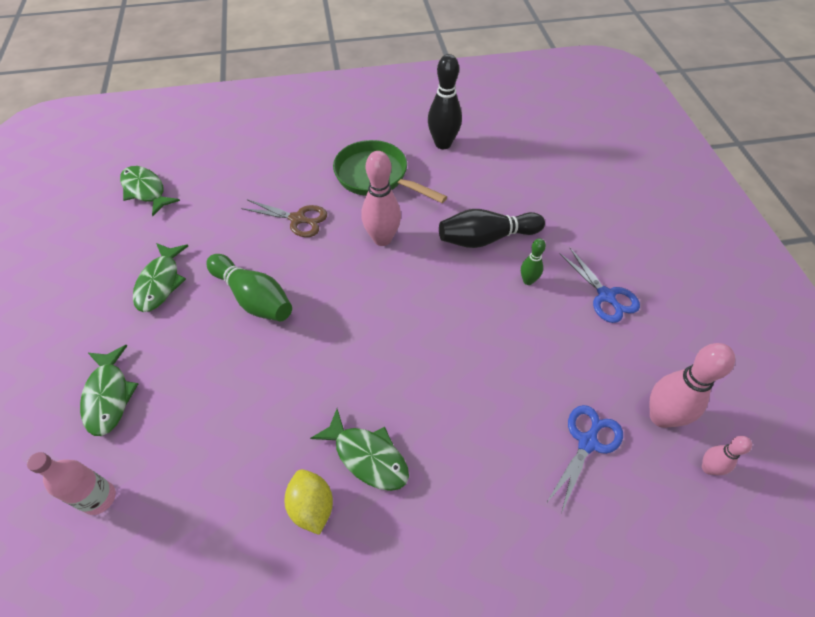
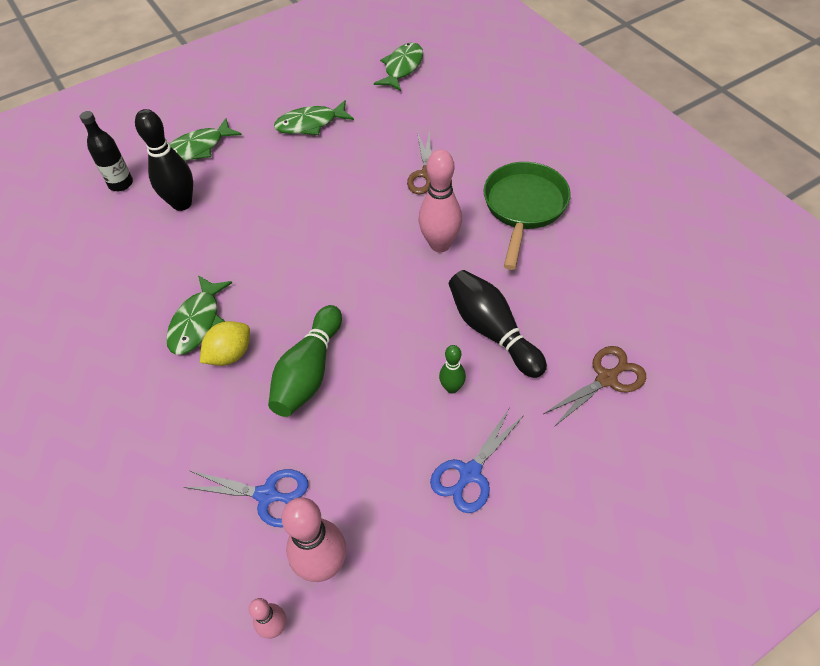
camera: 70 degrees right, 0 degrees up
(99, 498) = (121, 184): pink bottle -> black bottle
(253, 298) = (322, 185): green bowling pin -> green bowling pin (309, 372)
(312, 506) = (145, 303): yellow lemon -> yellow lemon (230, 354)
(443, 144) = (618, 244): black bowling pin -> black bowling pin (182, 203)
(554, 195) = (606, 379): none -> brown scissors

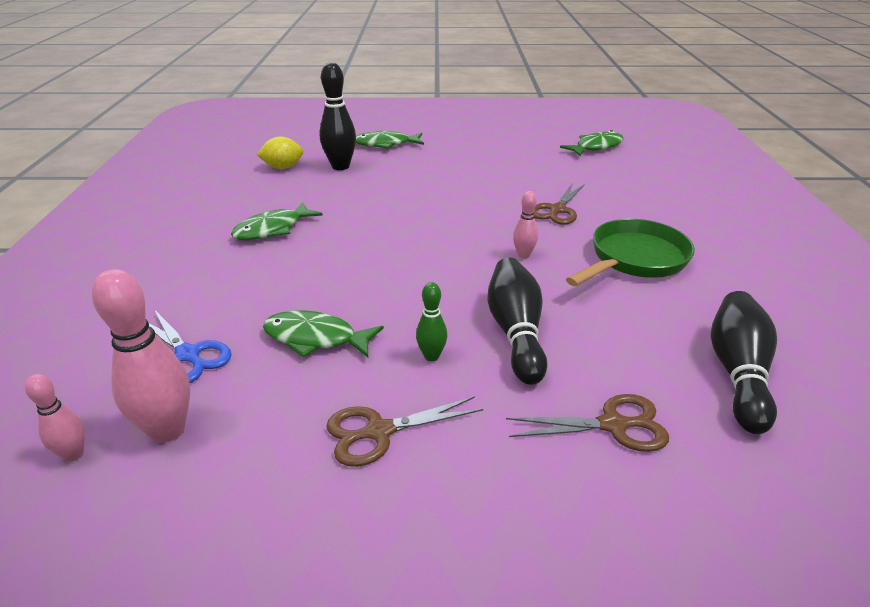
camera: 30 degrees right, 20 degrees down
(121, 184) = (312, 145): black bottle -> none
(230, 354) = (272, 256): yellow lemon -> yellow lemon (283, 167)
(309, 372) = (318, 291): green bowling pin -> none
(310, 124) = (484, 155): green fish -> green fish (315, 338)
(440, 244) = (523, 255): pink bowling pin -> pink bowling pin, size x0.54
(470, 473) = (379, 432): blue scissors -> brown scissors
(651, 290) = (737, 372): none -> black bowling pin

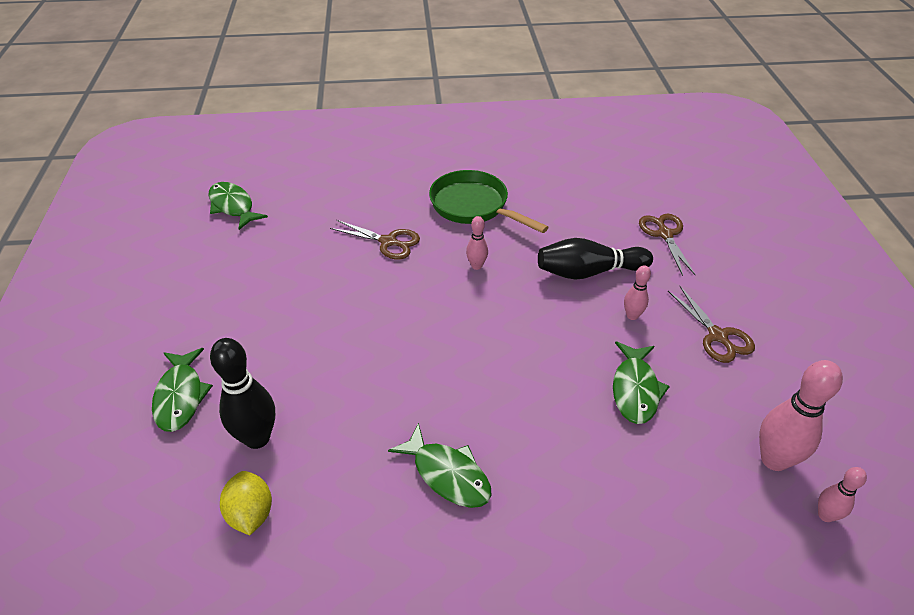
camera: 95 degrees left, 10 degrees up
(188, 355) = (689, 479): blue scissors -> none
(431, 356) = (632, 316): green bowling pin -> pink bowling pin
(737, 372) = (599, 183): black bowling pin -> none

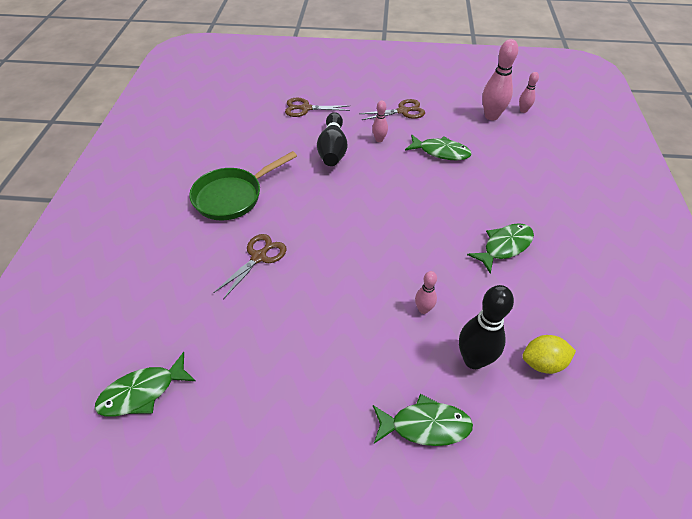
camera: 80 degrees left, 5 degrees up
(476, 266) = (308, 205): pink bowling pin -> pink bowling pin (423, 309)

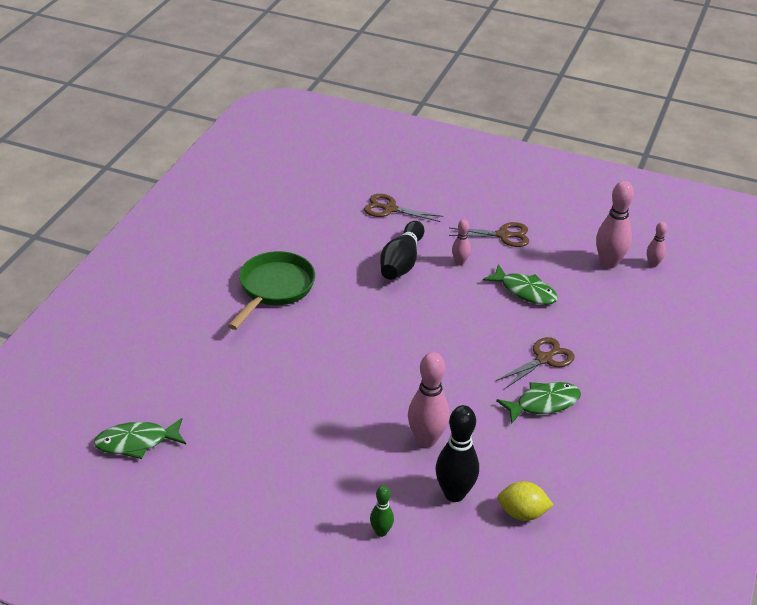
camera: 15 degrees right, 10 degrees down
(232, 196) = (274, 289): green pan -> green pan turned 135 degrees clockwise
(259, 257) = (280, 354): brown scissors -> brown scissors (544, 359)
(423, 309) = (426, 440): pink bowling pin -> pink bowling pin, size x1.87
(425, 425) = (381, 532): green fish -> green bowling pin

